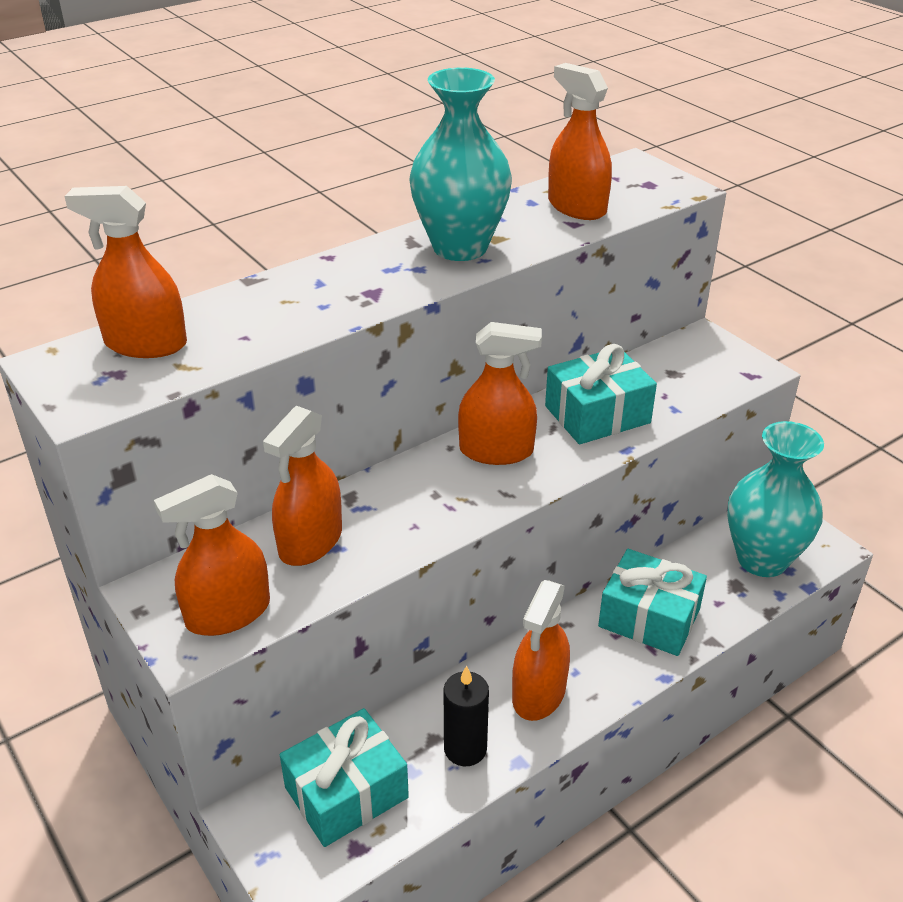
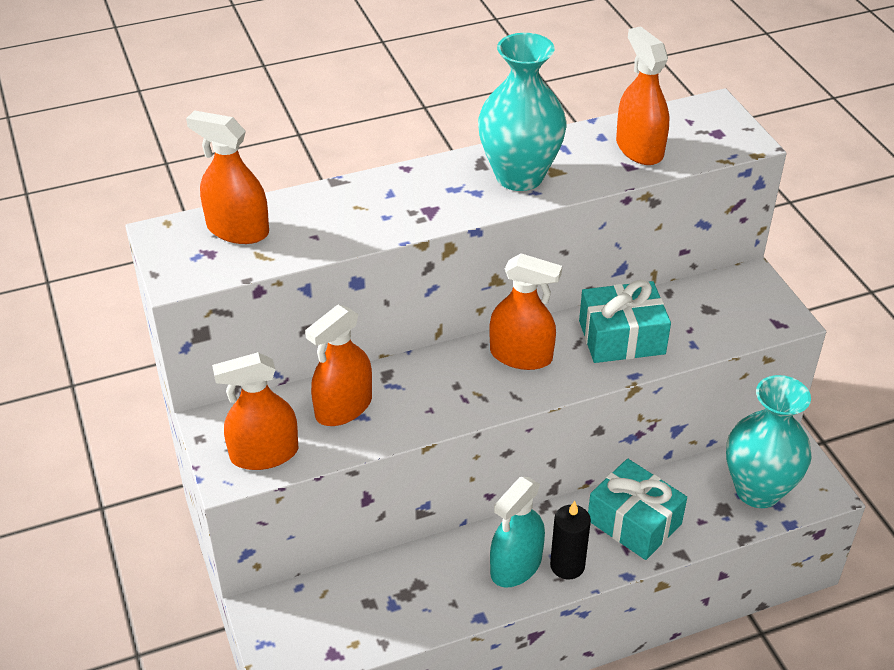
camera: 15 degrees right, 5 degrees up
(346, 792) = (337, 610): turquoise gift -> none
(465, 749) = (440, 597): black candle -> black candle (567, 565)
(539, 693) = (516, 566): orange spray bottle -> turquoise spray bottle

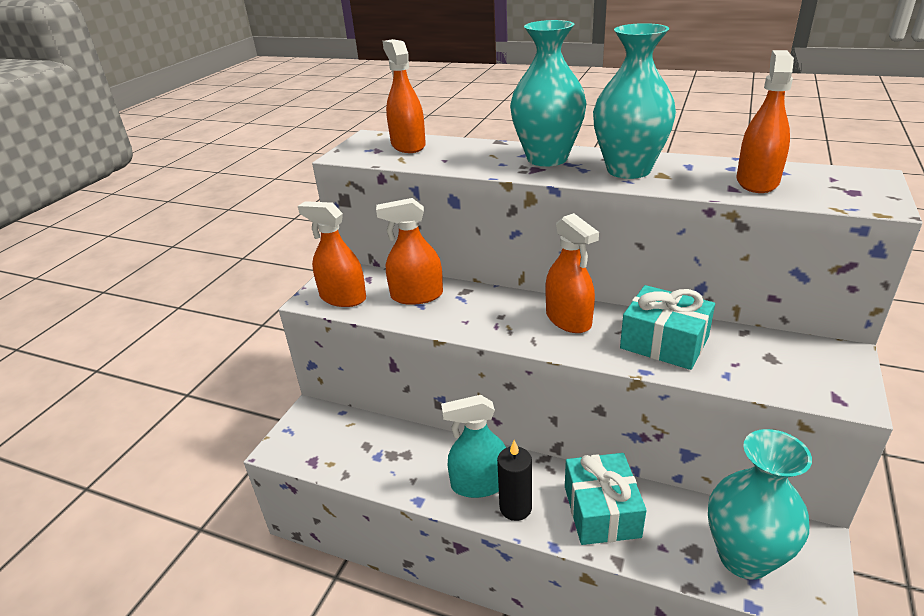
camera: 45 degrees right, 10 degrees down
(423, 190) = (547, 158): none -> turquoise vase

